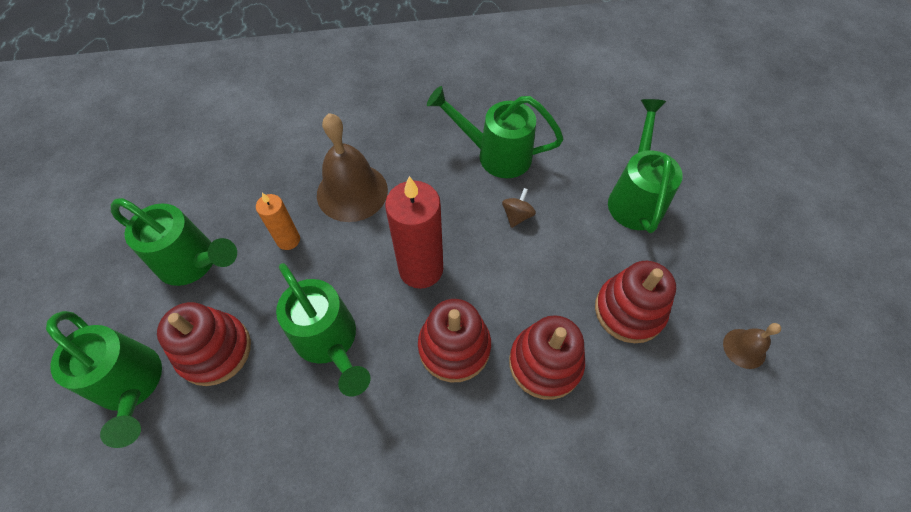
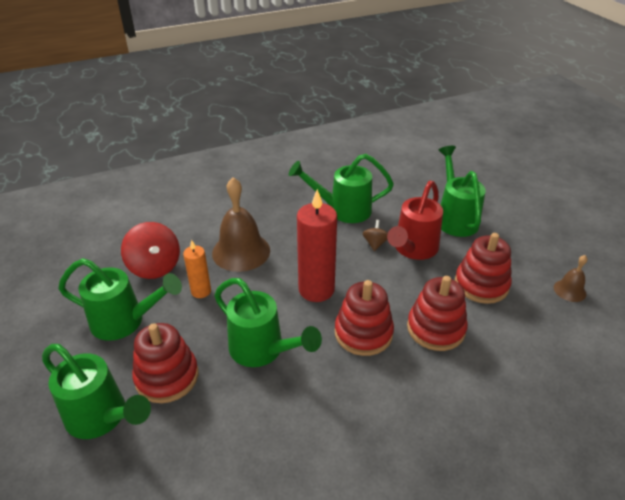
camera: 15 degrees left, 20 degrees down
(248, 193) = (155, 267): none -> red spinning top
(562, 235) = (413, 249): none -> red watering can

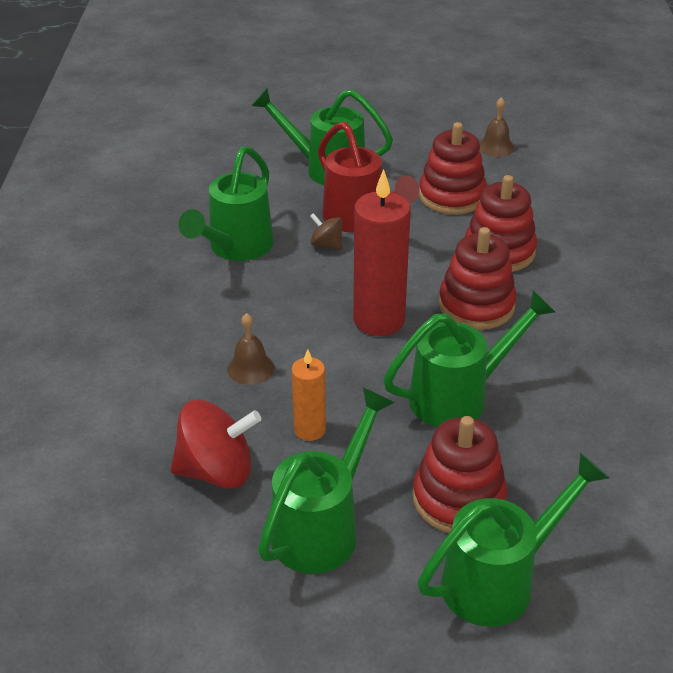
camera: 65 degrees left, 0 degrees up
(241, 251) = (250, 368): brown bell -> brown bell, size x0.50

